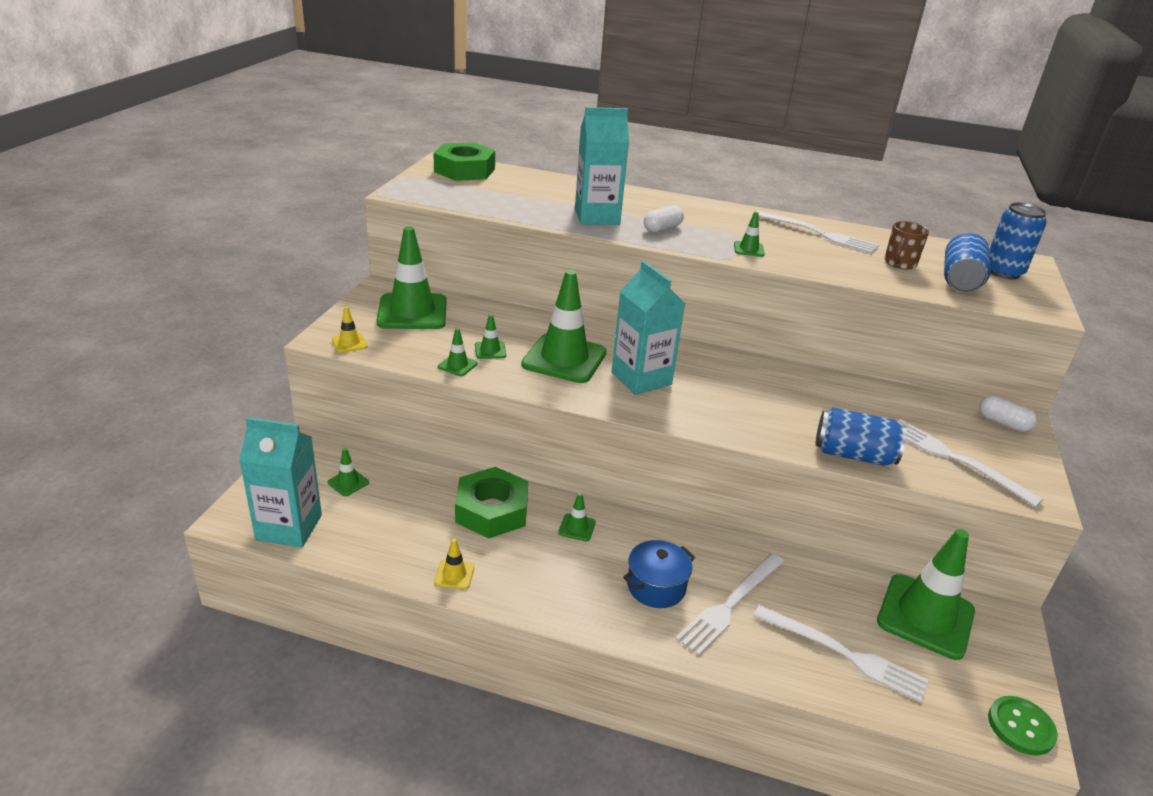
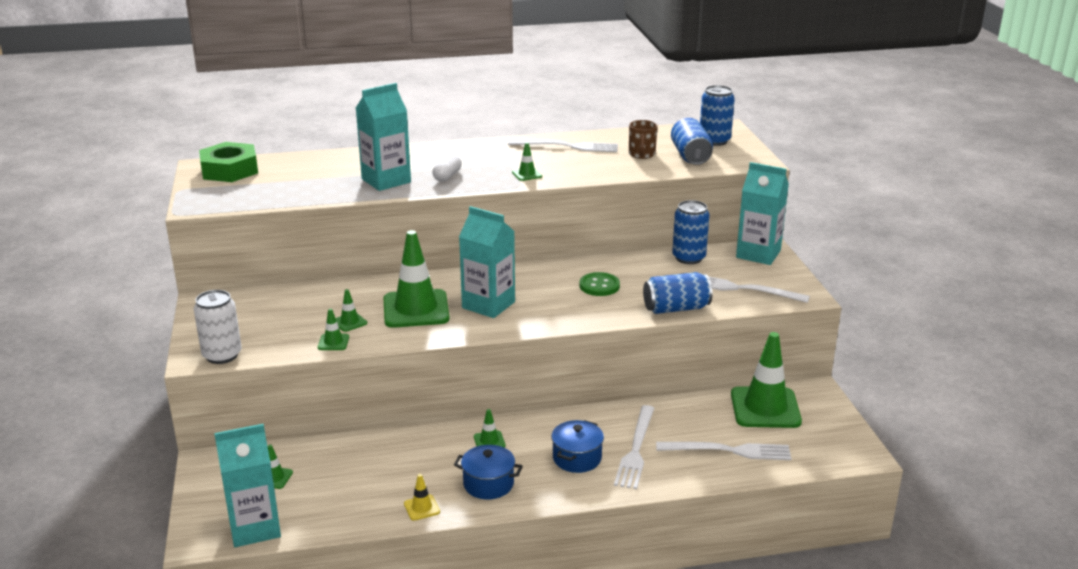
camera: 25 degrees left, 5 degrees down
(349, 343) = (222, 355): yellow traffic cone -> white can
(412, 312) = (252, 313): green traffic cone -> none
(492, 510) = (413, 454): green nut -> none
(540, 577) = (488, 484): none -> blue pot
(909, 400) = (688, 258): none -> blue can
(1003, 423) = (758, 254): white capsule -> turquoise carton
(1021, 727) = (855, 450): green button -> green button (599, 286)

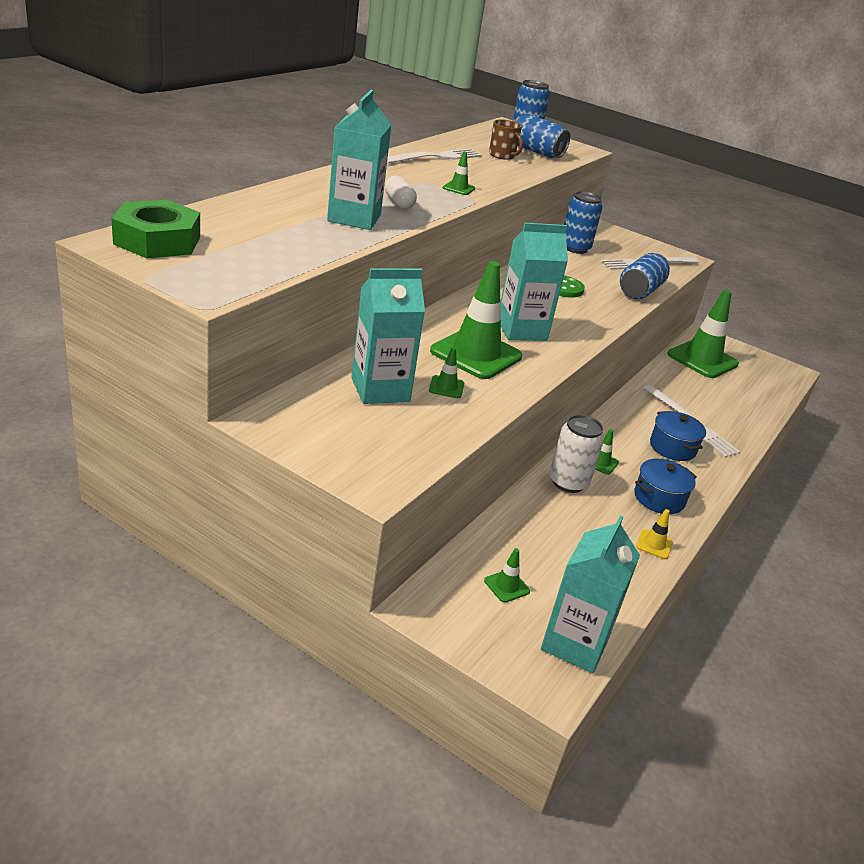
camera: 50 degrees left, 5 degrees up
(222, 355) = (396, 470): white can -> white can (568, 482)
(333, 342) = (470, 412): green traffic cone -> none
(728, 451) = (735, 399): white fork -> none
(758, 254) = (607, 234): turquoise carton -> turquoise carton (380, 389)

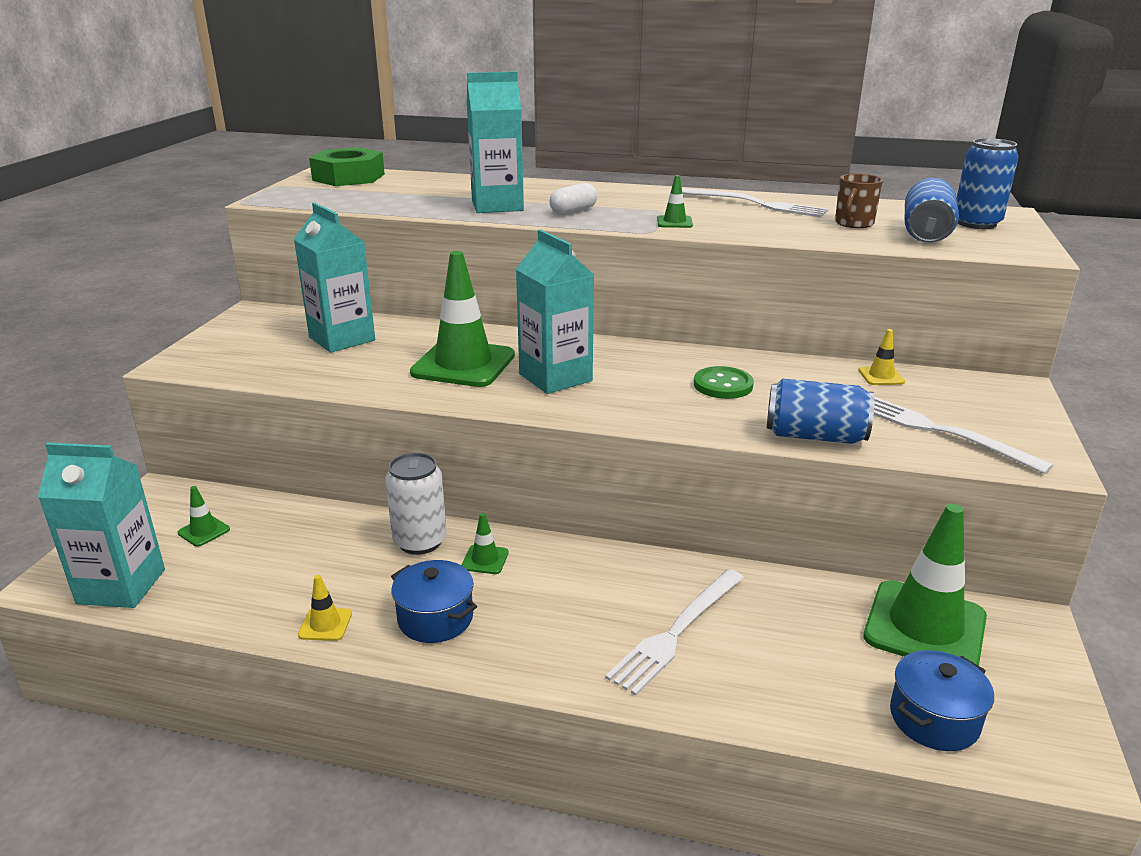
camera: 75 degrees right, 5 degrees down
(446, 387) = (374, 362): green traffic cone -> none
(575, 248) = (881, 376): blue can -> yellow traffic cone
(672, 447) = (582, 619): blue pot -> blue pot (934, 719)

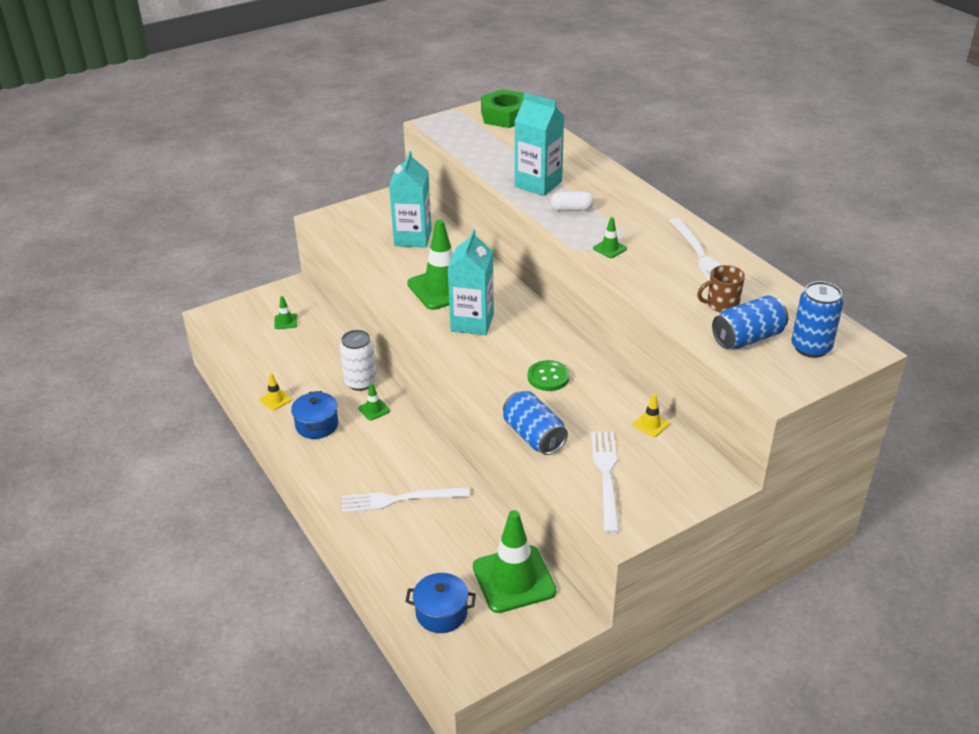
camera: 45 degrees right, 10 degrees up
(121, 586) = (229, 333): turquoise carton -> none

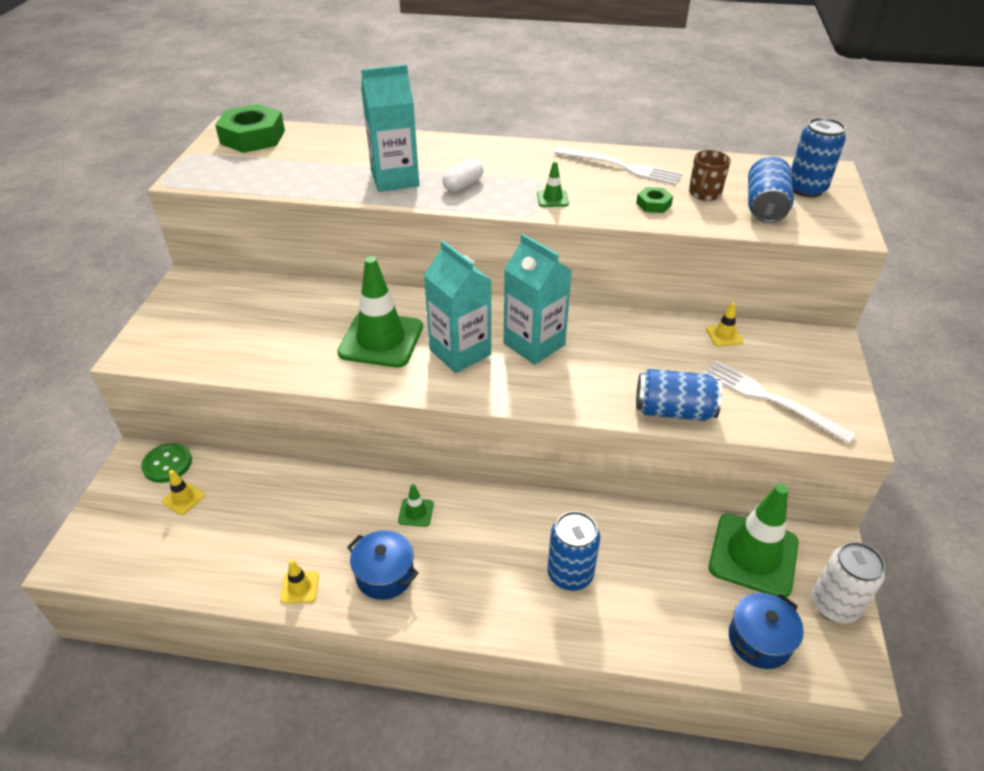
camera: 50 degrees left, 5 degrees up
(286, 321) = (183, 498): green traffic cone -> yellow traffic cone
(360, 382) = (361, 497): white can -> white can (834, 605)
(400, 499) = (570, 574): white fork -> blue can
(413, 238) = (272, 312): turquoise carton -> turquoise carton (534, 344)
(548, 377) = (598, 353): green button -> green button (167, 464)
(669, 290) = (653, 204): none -> green nut

